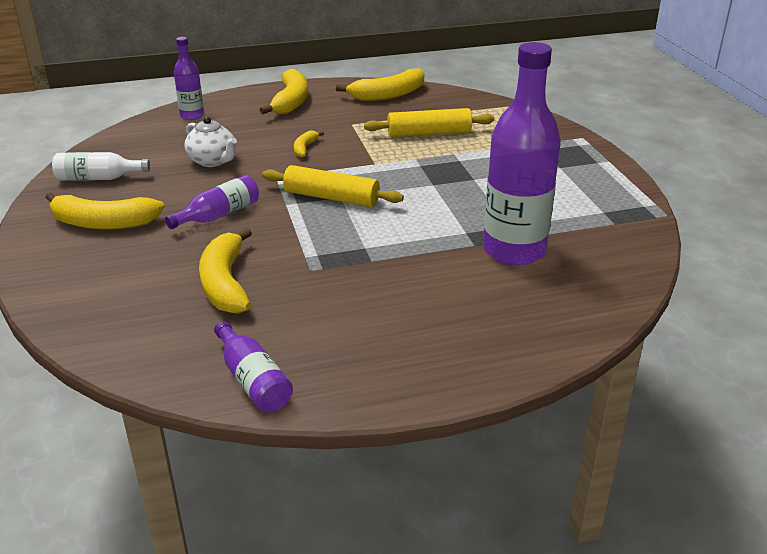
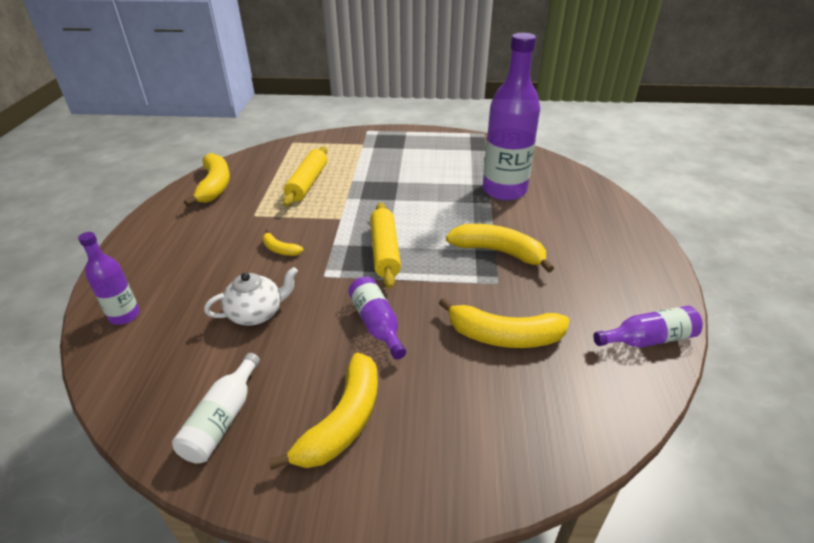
camera: 70 degrees left, 5 degrees up
(291, 102) = (167, 240): yellow banana -> yellow banana (498, 252)
(331, 197) = (384, 251): yellow rolling pin -> yellow rolling pin turned 45 degrees counterclockwise

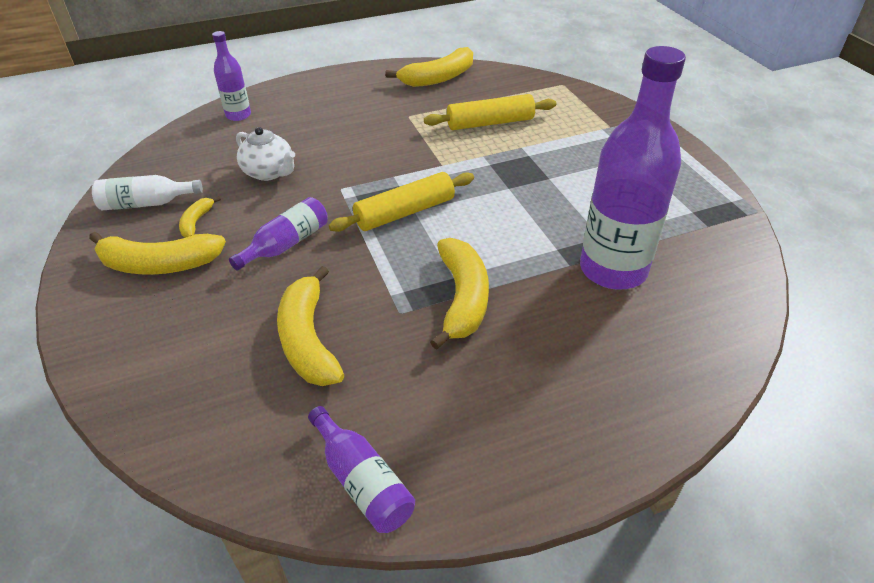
camera: 65 degrees right, 5 degrees up
(280, 249) = (364, 150): yellow banana -> yellow banana (196, 222)

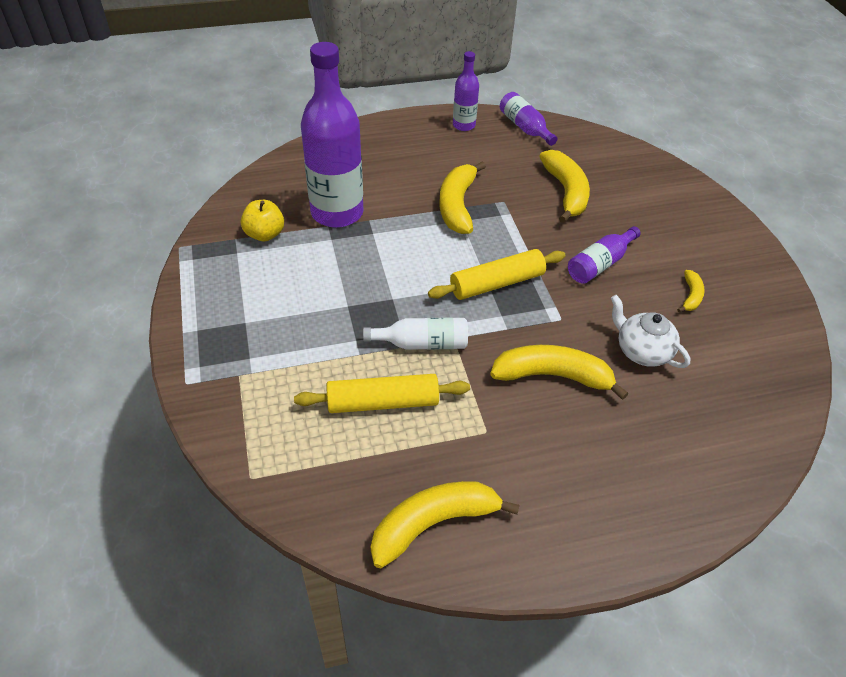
camera: 175 degrees left, 5 degrees up
(146, 203) = (752, 324): white bottle -> white bottle (422, 343)
(159, 265) = (701, 258): yellow banana -> yellow banana (552, 376)
(238, 115) = (719, 464): purple bottle -> purple bottle (464, 125)
(679, 234) = (265, 234): none -> yellow apple

